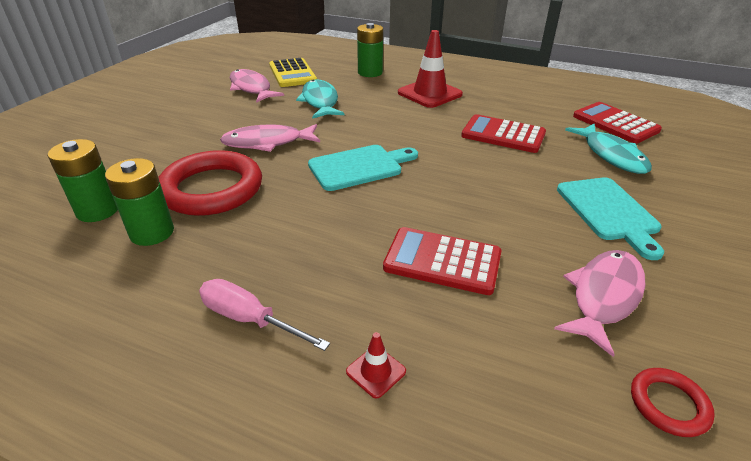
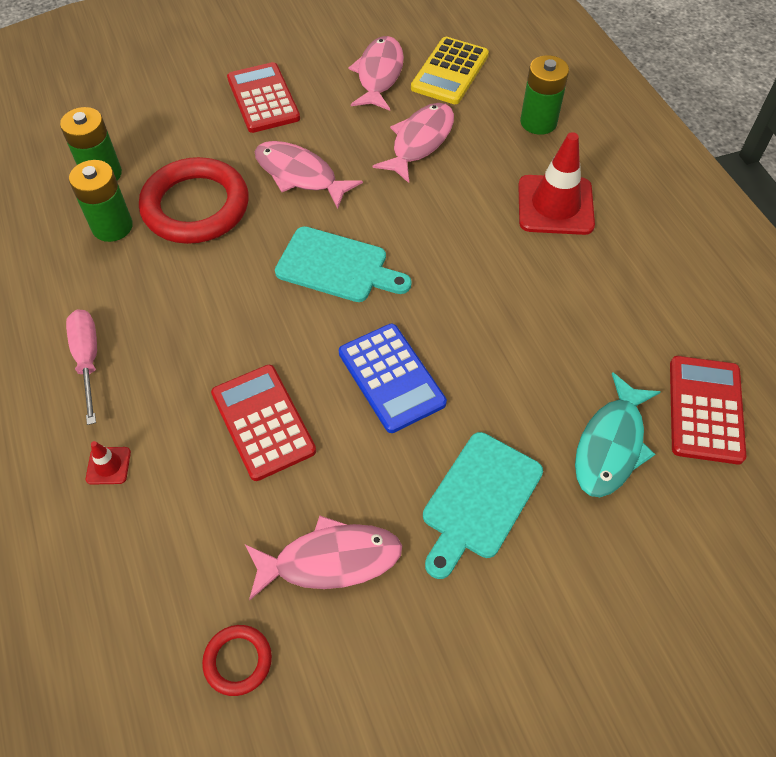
camera: 45 degrees right, 20 degrees up
(320, 101) = (420, 142): turquoise fish -> pink fish
(475, 193) = (391, 378): none -> blue calculator
(503, 135) = (538, 327): red calculator -> red calculator (263, 98)

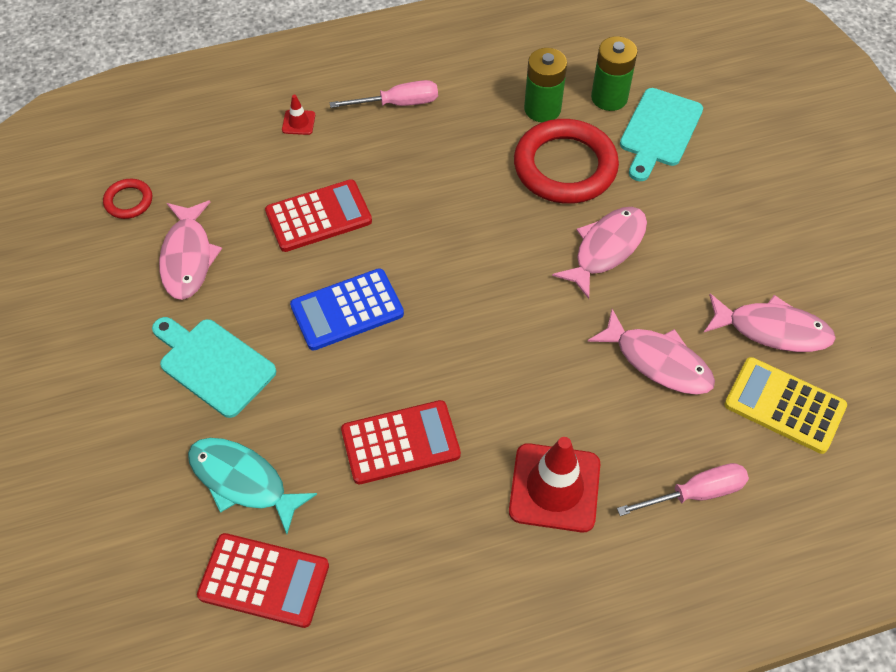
camera: 95 degrees right, 0 degrees up
(263, 98) = (723, 219): red calculator -> red calculator (400, 443)
(337, 266) = (481, 275): turquoise cutting board -> turquoise cutting board (659, 131)
(538, 122) = (695, 493): green battery -> pink screwdriver

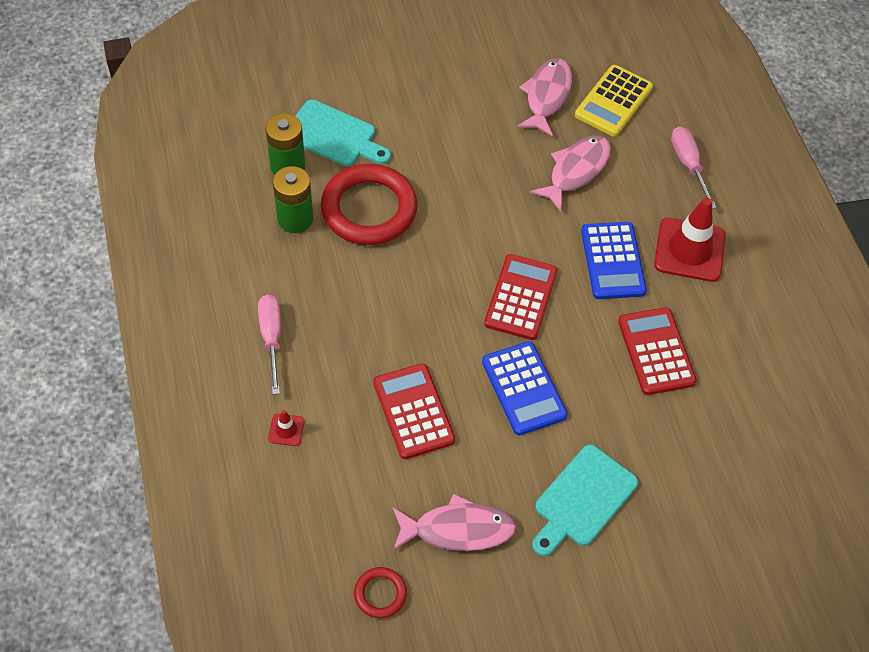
camera: 90 degrees left, 0 degrees up
(243, 481) = (698, 470): turquoise fish -> none
(264, 580) = (784, 452): red calculator -> red calculator (521, 297)
(526, 399) = (612, 261): none -> blue calculator
(606, 249) = (464, 190): pink fish -> none

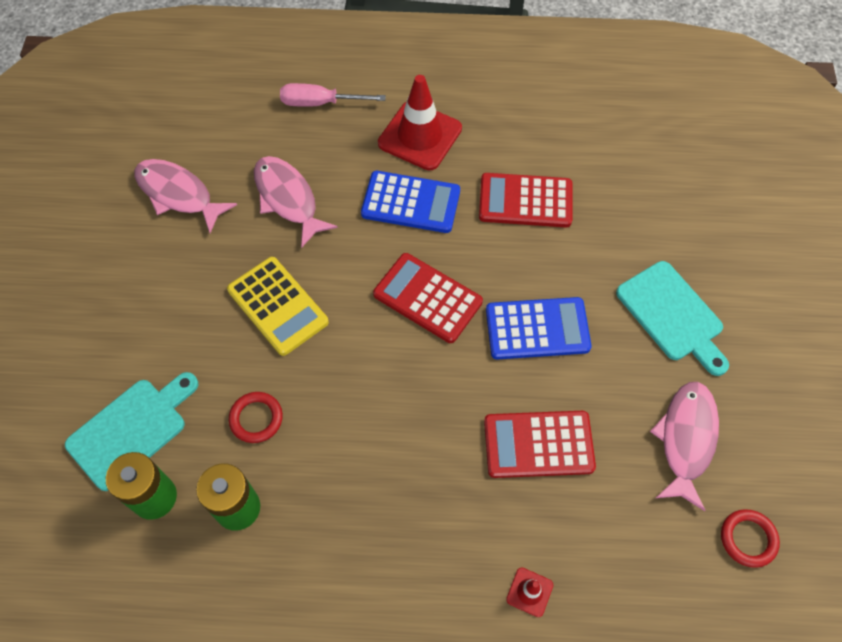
camera: 70 degrees left, 5 degrees up
(271, 338) = (400, 579): pink screwdriver -> none
(369, 209) = (256, 418): red ring -> red ring, size x0.46
(613, 101) = (213, 138): yellow calculator -> yellow calculator (277, 306)

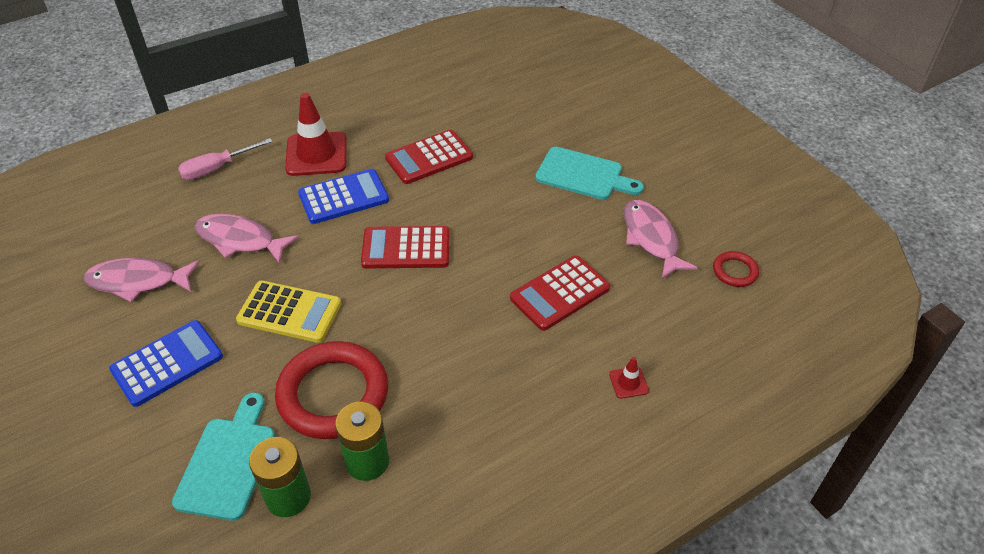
camera: 35 degrees left, 15 degrees down
(256, 418) = (333, 394): red ring -> red ring, size x2.18
(537, 329) = (501, 227): blue calculator -> blue calculator (167, 363)

